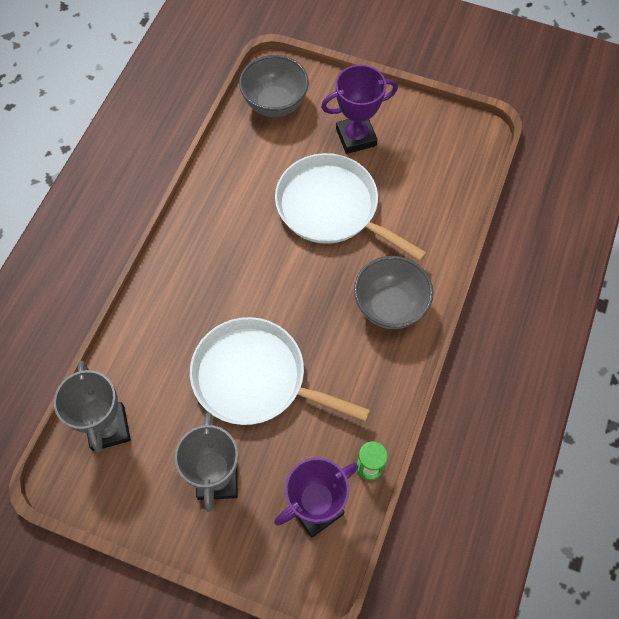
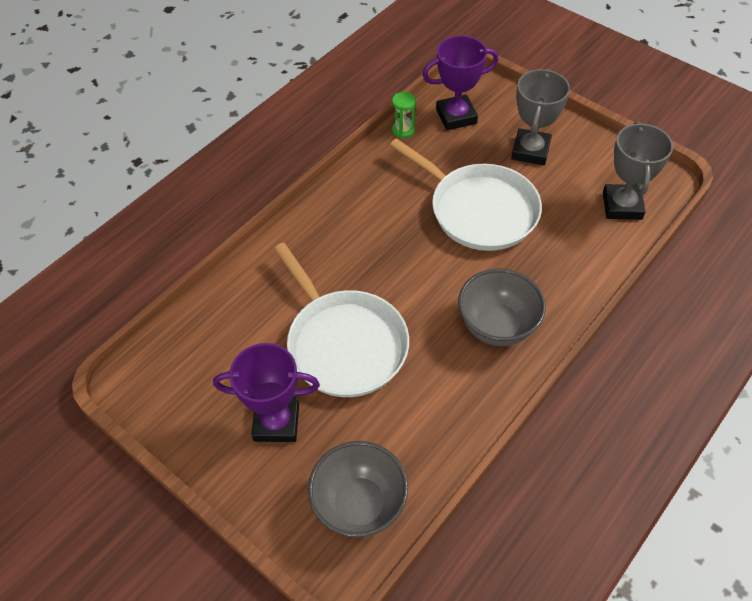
camera: 160 degrees left, 10 degrees down
(390, 307) = (330, 234): grey bowl -> grey bowl (497, 326)

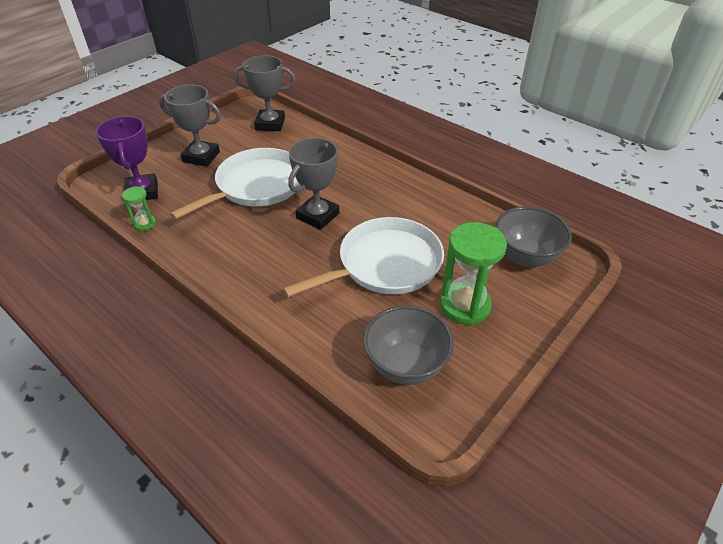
camera: 90 degrees left, 10 degrees down
(276, 422) = (464, 305): purple trophy -> green hourglass
(427, 274) = (317, 216): none -> grey trophy
(497, 326) = (370, 184): grey bowl -> grey bowl (405, 365)

